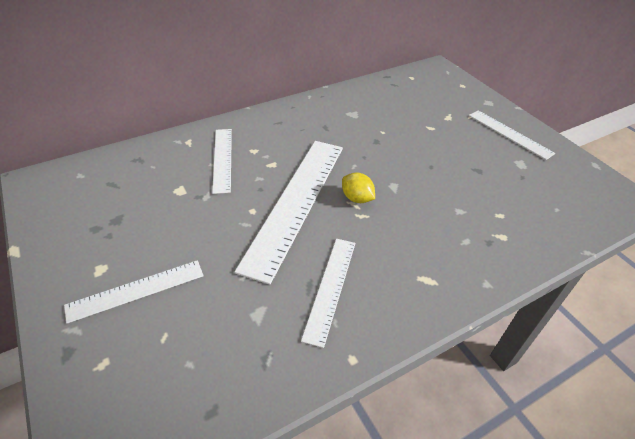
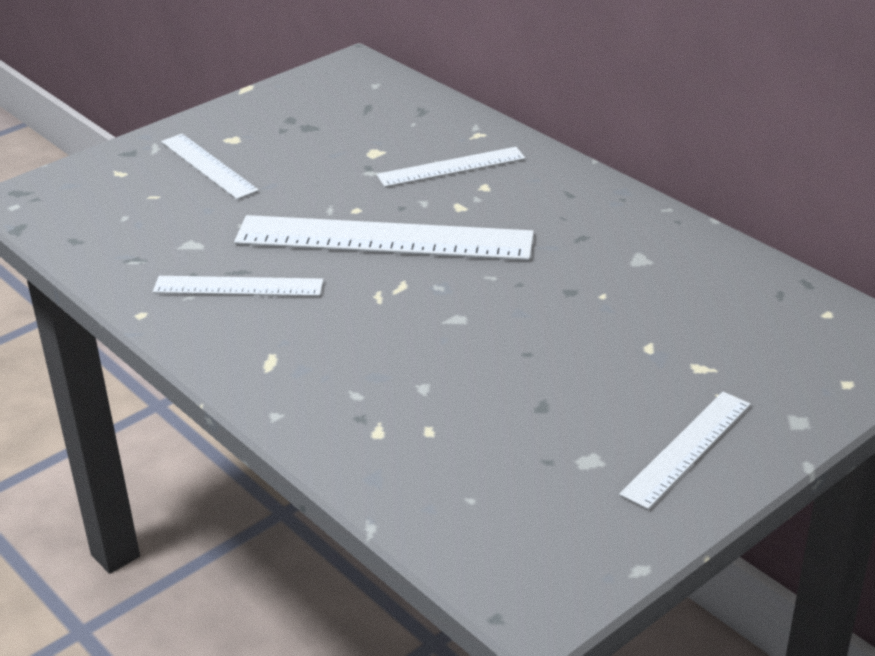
camera: 80 degrees right, 10 degrees down
(357, 198) = (413, 287): yellow lemon -> none

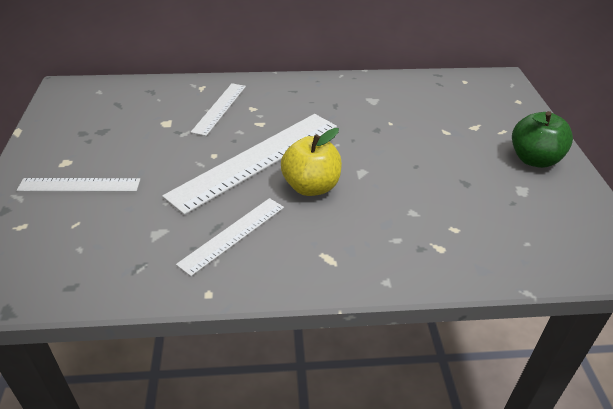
camera: 55 degrees left, 5 degrees up
(380, 296) = (311, 187): none -> yellow apple
(687, 448) = (534, 159): white ruler -> green apple

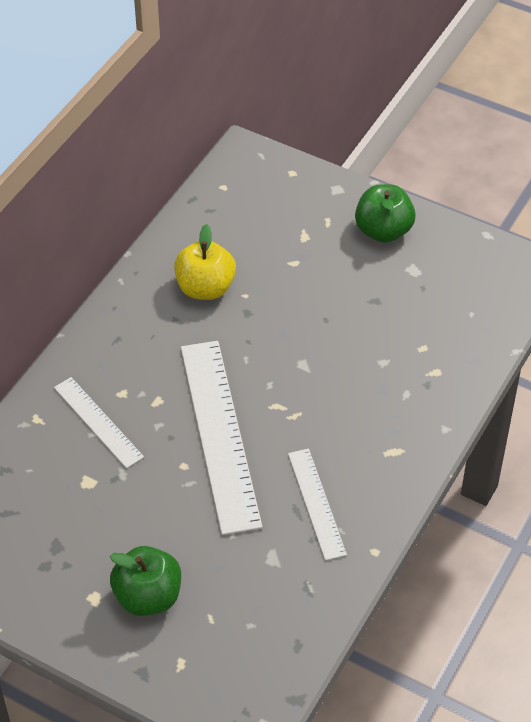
camera: 55 degrees left, 10 degrees up
(79, 185) = (148, 597): white ruler -> green apple
(311, 187) = (295, 414): yellow apple -> yellow apple (205, 288)

